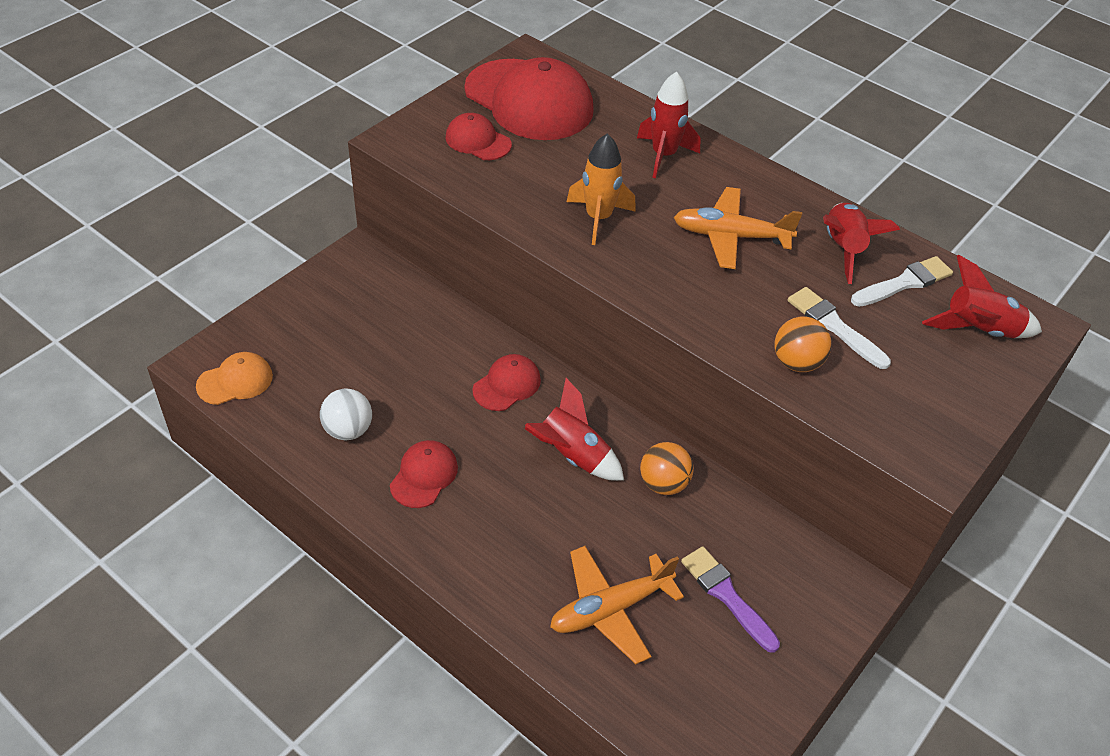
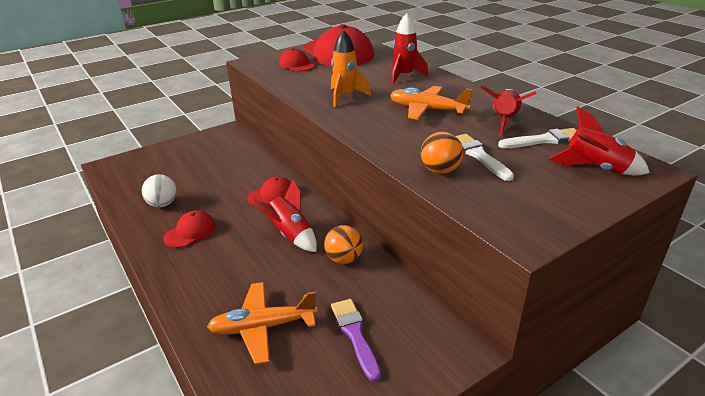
camera: 20 degrees right, 15 degrees down
(235, 381) = (119, 175): orange cap -> none

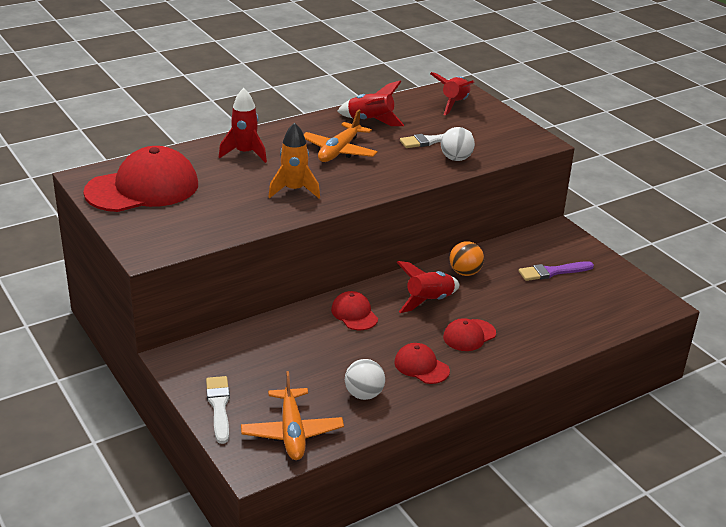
camera: 90 degrees left, 0 degrees up
(263, 327) = (551, 314): orange plane -> orange plane (292, 432)
(297, 65) = (175, 218): red cap -> red cap (469, 335)
(440, 170) = (456, 159): orange ball -> white ball
(544, 140) = (408, 112): white brush -> white brush (219, 407)

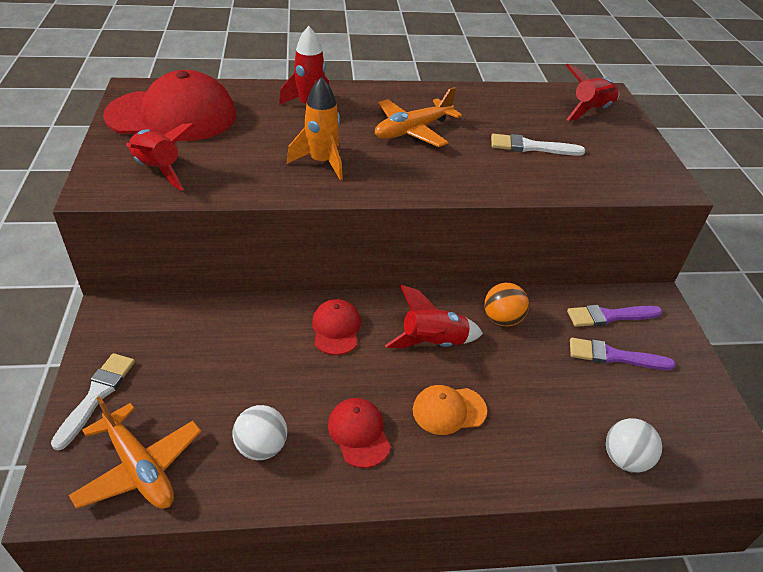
camera: 25 degrees right, 10 degrees up
(292, 432) = (139, 467): orange plane -> orange plane turned 60 degrees counterclockwise
(370, 121) = (477, 106): red rocket -> red rocket (158, 170)
(456, 159) = (543, 177): white ball -> white ball (625, 459)
(469, 335) = (448, 410): red cap -> orange cap
(535, 249) = (610, 316): none -> purple brush

